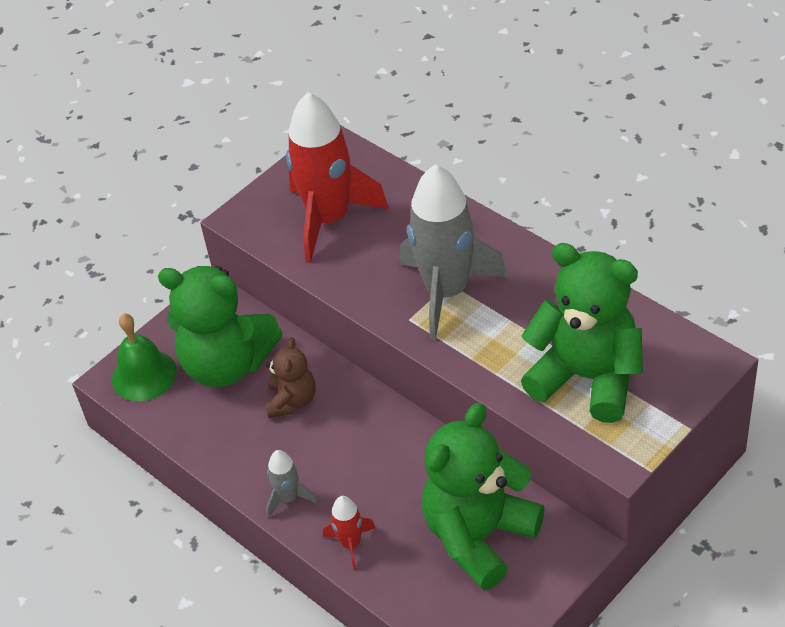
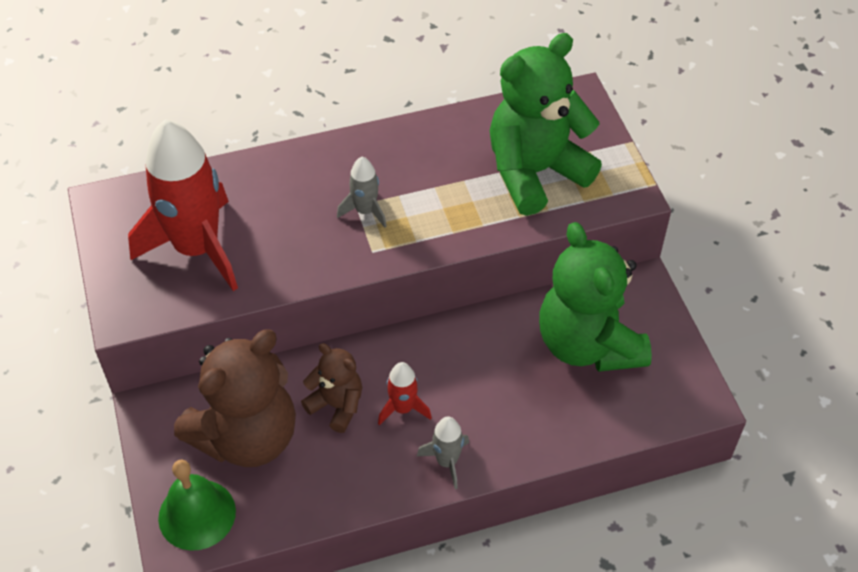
camera: 65 degrees left, 5 degrees up
(227, 364) = (247, 436): green teddy bear -> brown teddy bear
(351, 544) = (532, 438): red rocket -> red rocket (403, 408)
(447, 292) = (365, 211): grey rocket -> grey rocket, size x0.45

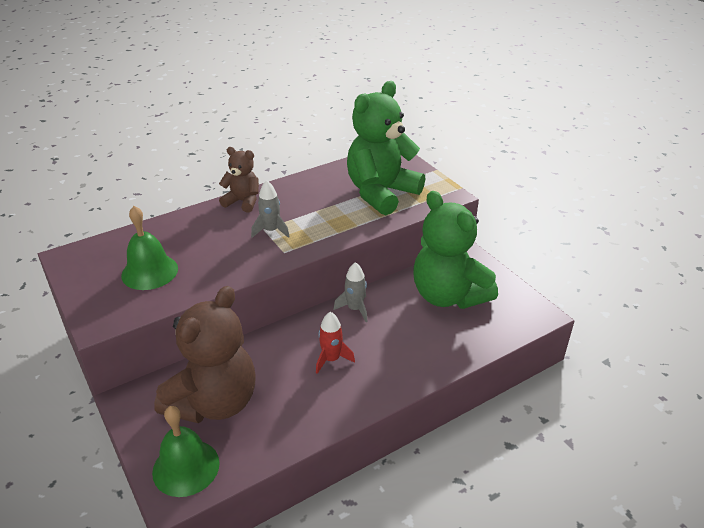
camera: 15 degrees left, 15 degrees down
(197, 248) = (149, 272): red rocket -> green bell
(337, 405) = (280, 367): brown teddy bear -> brown teddy bear (243, 202)
(447, 461) = (377, 387): grey rocket -> grey rocket (355, 309)

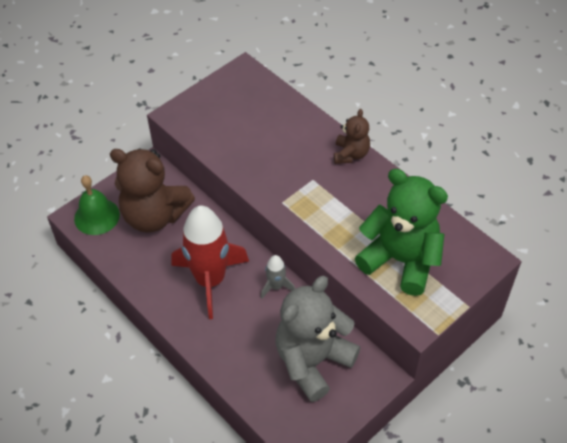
camera: 80 degrees right, 15 degrees up
(149, 272) = (236, 123): green bell -> none
(271, 231) = (310, 186): grey rocket -> none
(331, 359) = (210, 280): red rocket -> red rocket, size x2.23
(448, 296) = (312, 361): green teddy bear -> grey teddy bear

